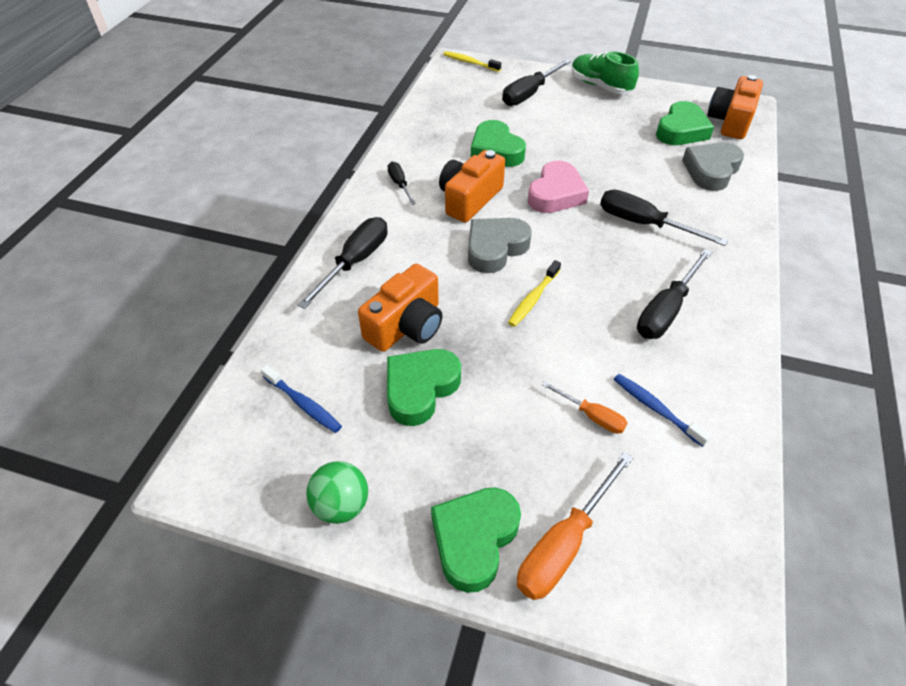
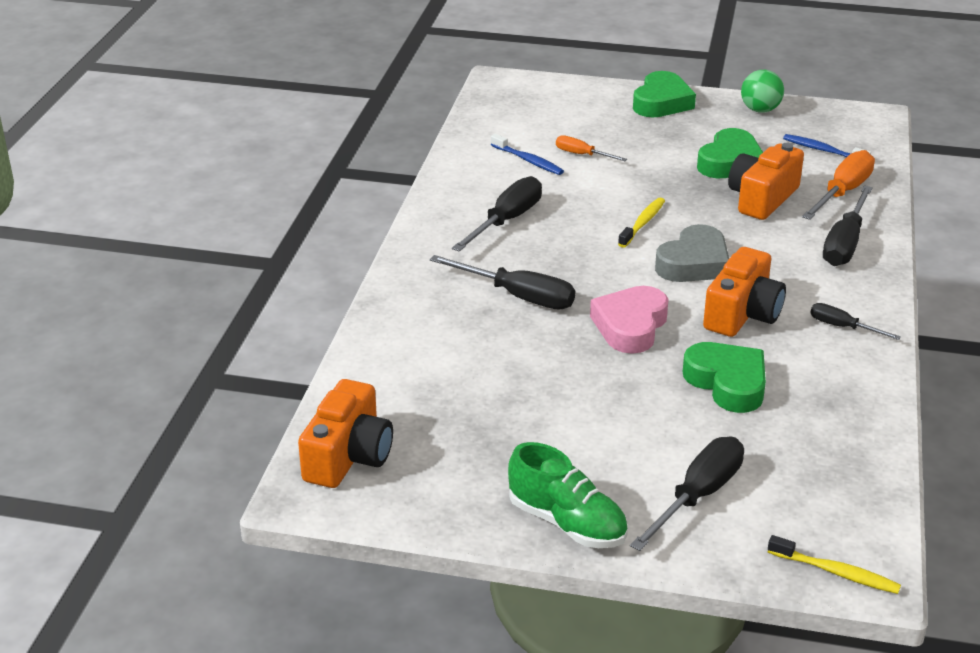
camera: 175 degrees right, 15 degrees down
(400, 184) = (842, 327): black screwdriver -> black screwdriver turned 150 degrees clockwise
(564, 544) = (600, 103): orange screwdriver -> orange screwdriver (842, 192)
(681, 130) = (437, 434): green heart -> none
(711, 170) = (411, 369): grey heart -> none

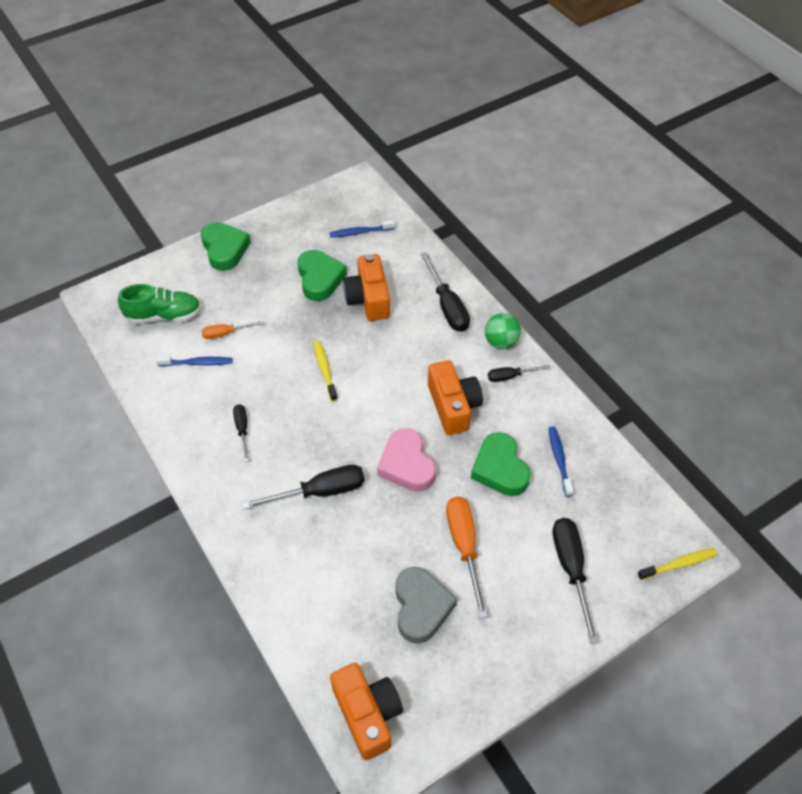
camera: 45 degrees left, 20 degrees up
(506, 221) = (242, 430): black screwdriver -> black screwdriver, size x0.57
(567, 523) = (533, 650): green shoe -> green shoe (164, 316)
(694, 263) = (387, 383): grey heart -> grey heart (421, 607)
(727, 383) = (500, 469): green heart -> green heart turned 120 degrees counterclockwise
(760, 110) = (290, 218): green ball -> green ball (501, 342)
(807, 415) = (559, 460): none -> blue toothbrush
(842, 192) = (405, 262): orange screwdriver -> orange screwdriver (464, 547)

